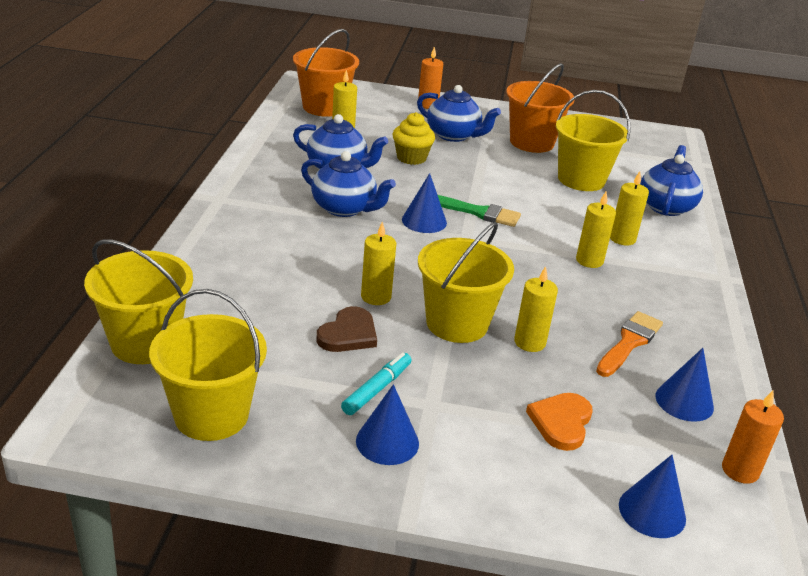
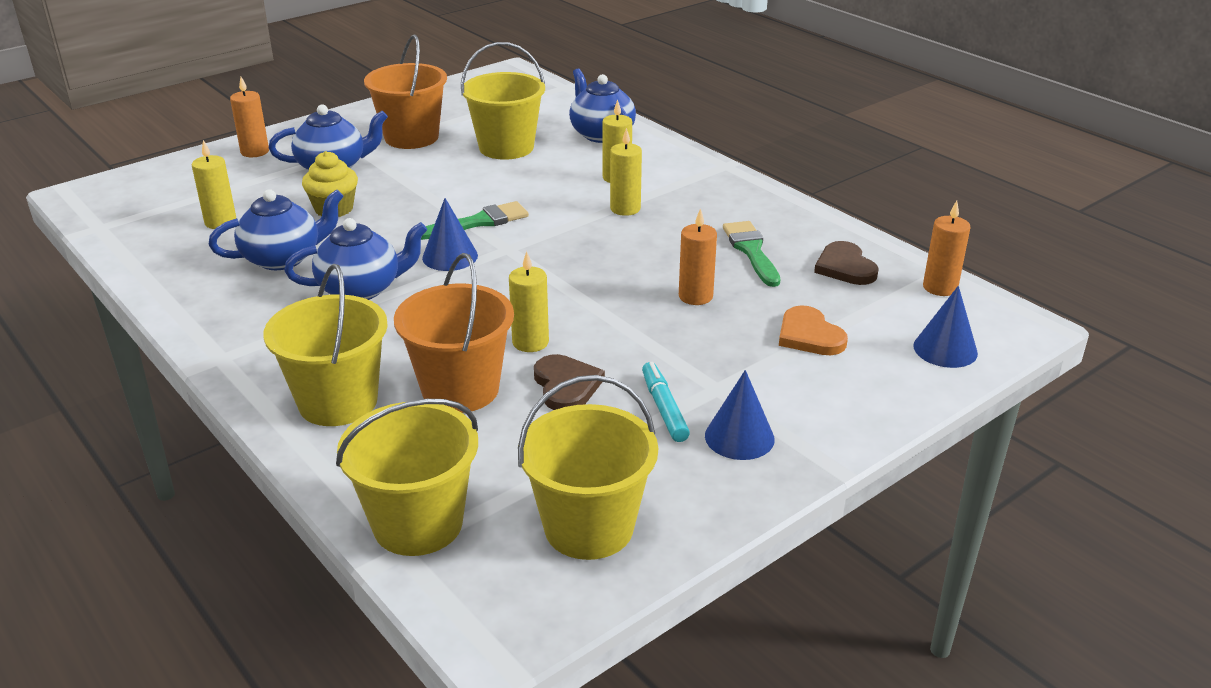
camera: 45 degrees left, 0 degrees up
(324, 107) = (151, 209): orange bucket -> orange bucket (460, 389)
(457, 323) = (625, 319): yellow bucket -> yellow bucket (338, 402)
(529, 342) = (695, 296): yellow candle -> orange candle
(629, 342) = (751, 251): orange brush -> green brush
(684, 401) = (845, 267): blue cone -> brown heart

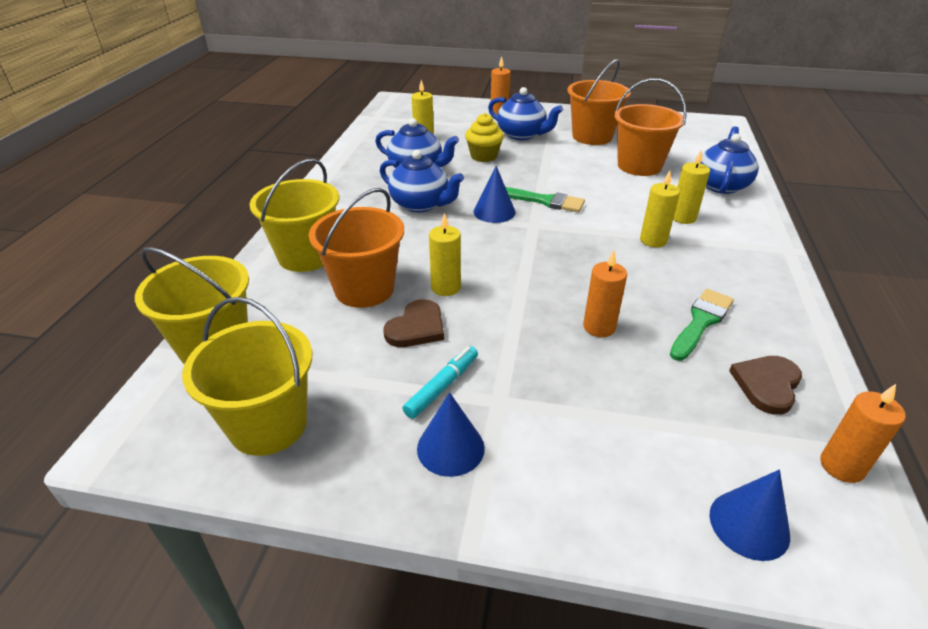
camera: 50 degrees right, 5 degrees up
(506, 147) = (639, 166): yellow bucket -> orange bucket
(809, 335) = (637, 416): orange heart -> none

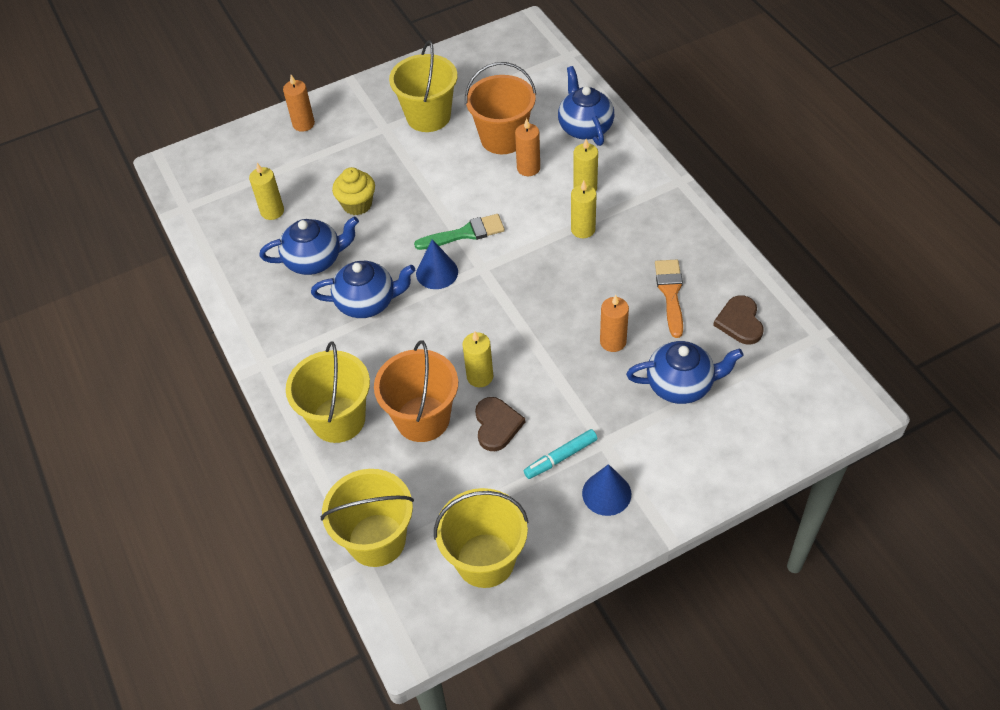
camera: 35 degrees left, 15 degrees up
(442, 386) = (560, 457): turquoise marker -> turquoise marker turned 120 degrees counterclockwise
(522, 135) = (362, 151): blue teapot -> blue teapot (681, 385)
(592, 136) = (428, 116): orange bucket -> yellow bucket
(701, 322) = (670, 293): green brush -> orange brush
(749, 524) = (787, 425): blue cone -> none
(841, 466) = (808, 355): orange candle -> orange candle (528, 168)

